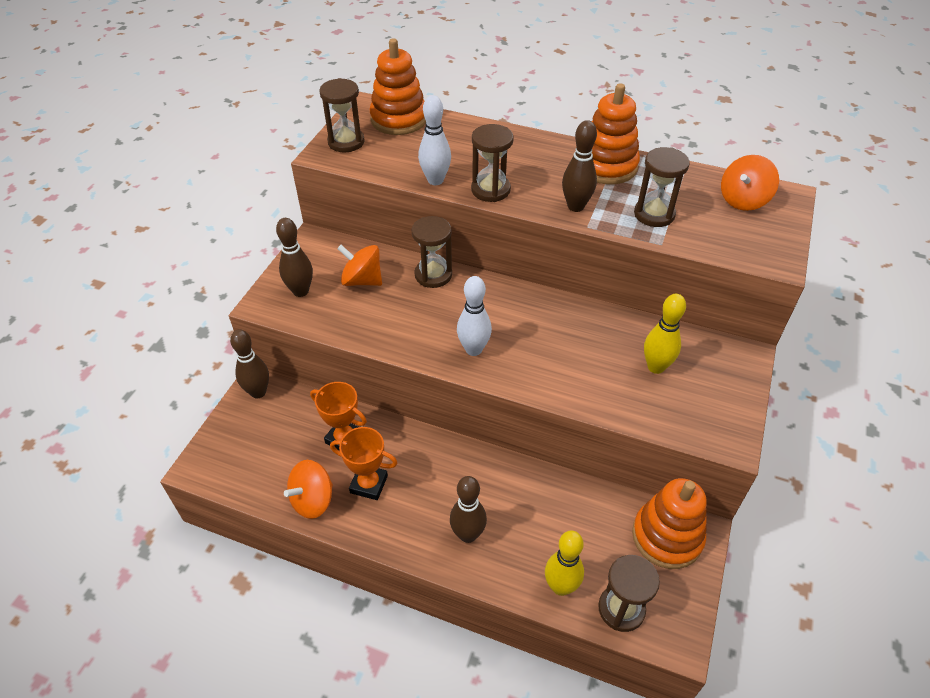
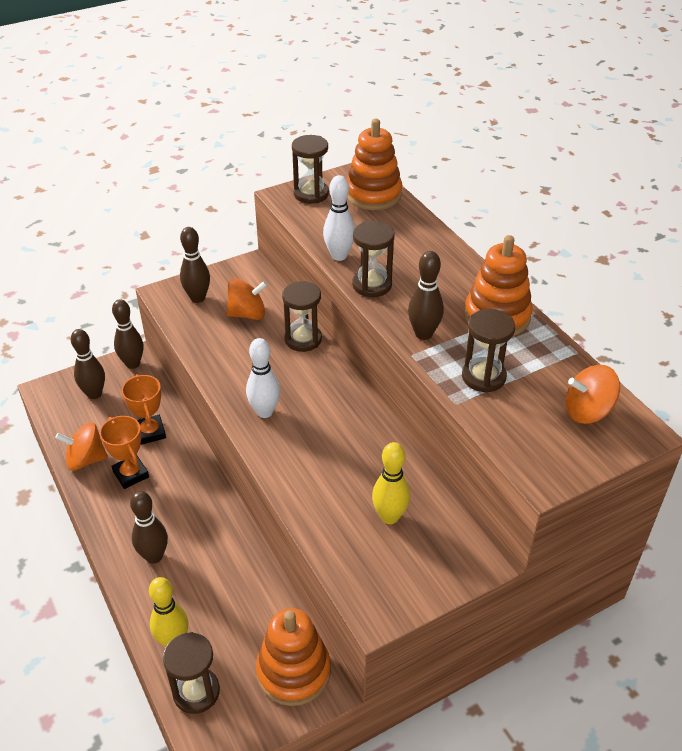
camera: 40 degrees right, 5 degrees down
(252, 440) = (94, 394): none -> brown bowling pin
(362, 280) = (247, 314): orange spinning top -> orange spinning top turned 105 degrees clockwise

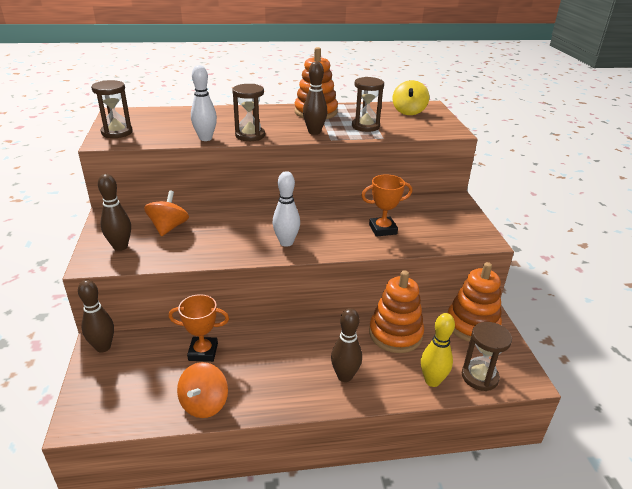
camera: 70 degrees left, 10 degrees down
(94, 394) = (119, 382): brown bowling pin -> none
(131, 474) = (244, 374): orange trophy -> orange trophy (382, 229)
(303, 339) = (223, 211): brown hourglass -> none
(373, 194) = (149, 115): orange stacking toy -> orange stacking toy (395, 334)
(389, 516) = (411, 218): yellow bowling pin -> none
(587, 411) = (409, 111): orange spinning top -> yellow spinning top

